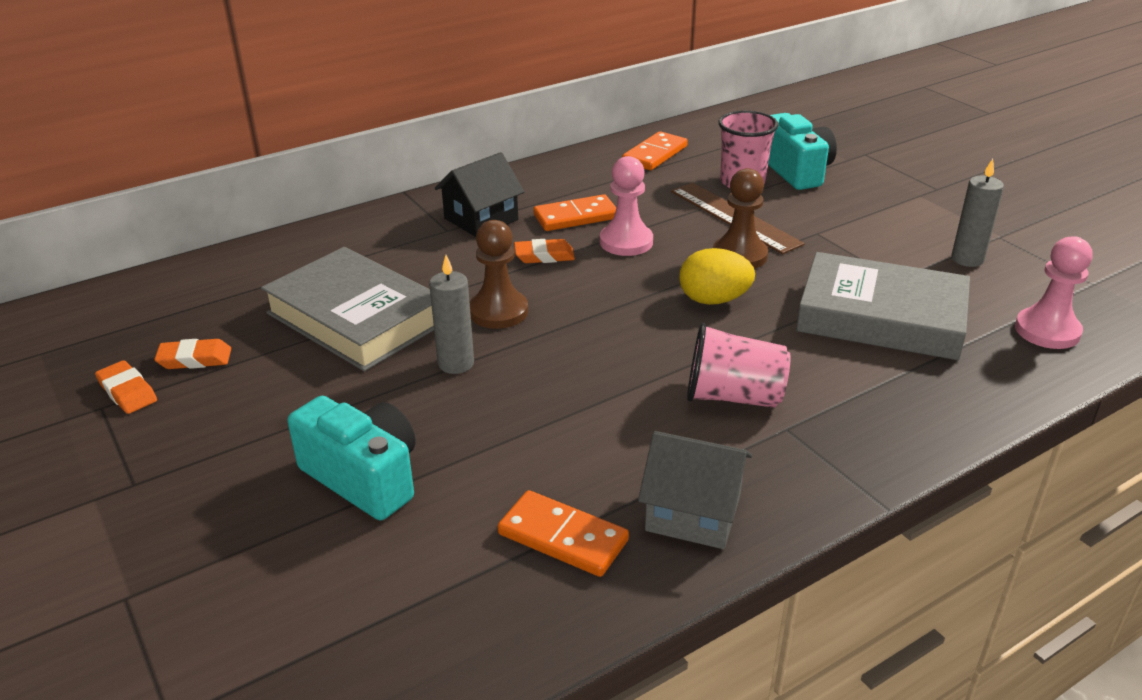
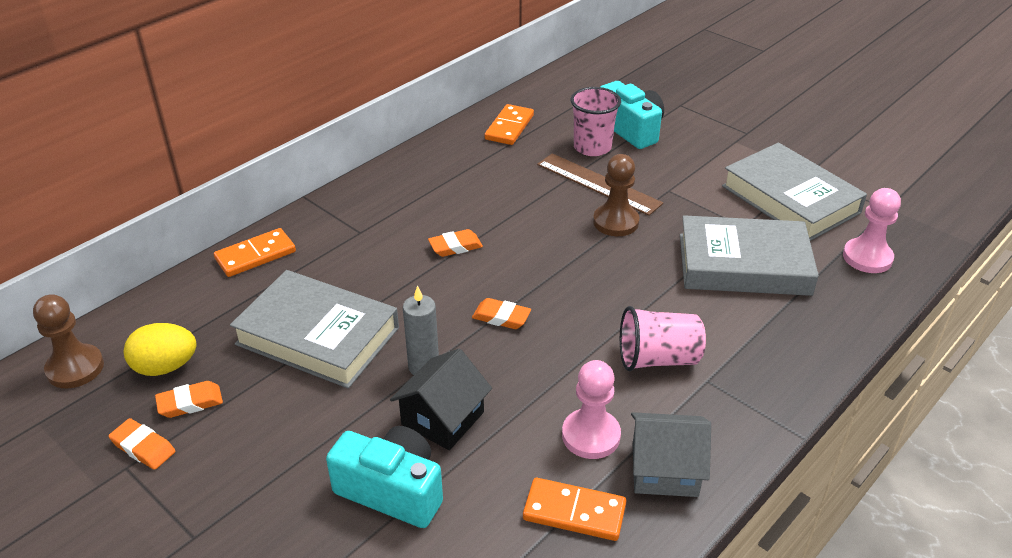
camera: 15 degrees left, 5 degrees up
(481, 219) = (385, 216): black house -> black house (442, 418)
(498, 312) = (439, 309): brown pawn -> brown pawn (75, 368)
(565, 329) = (501, 317): none -> orange eraser
(576, 217) = (467, 202): orange domino -> orange domino (255, 255)
(626, 242) = (519, 222): pink pawn -> pink pawn (591, 435)
(713, 300) = (610, 269): yellow egg -> yellow egg (165, 367)
(967, 259) = (790, 199): grey candle -> grey book

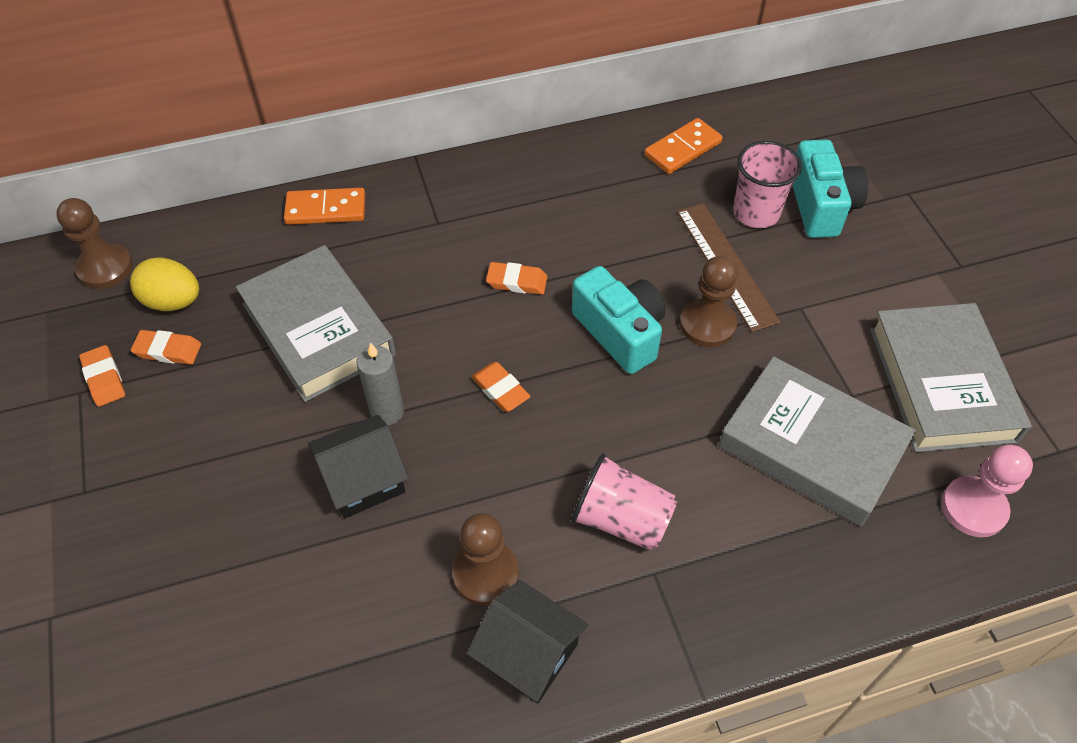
camera: 30 degrees right, 15 degrees up
(392, 490) = (267, 534): turquoise camera -> turquoise camera (620, 332)
(574, 512) = (407, 650): orange domino -> none
(591, 435) = (486, 574): pink pawn -> brown pawn
(664, 469) = (528, 653): grey house -> black house

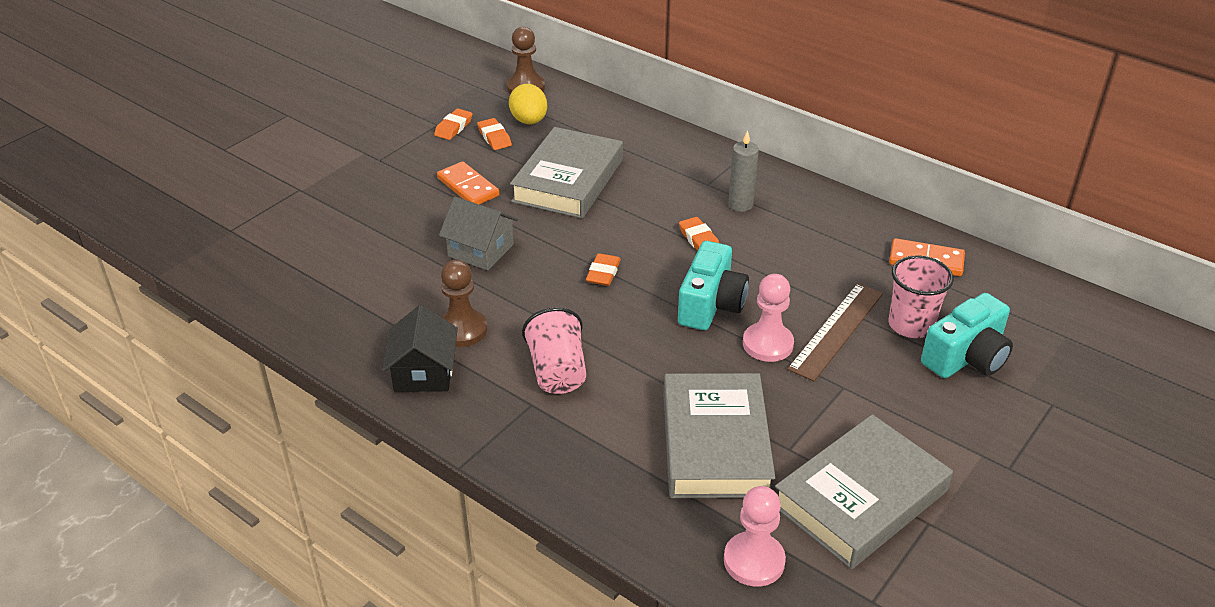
camera: 55 degrees right, 15 degrees down
(326, 209) = (662, 137): orange domino -> orange domino (468, 187)
(363, 479) = (480, 250): black house -> grey house
(387, 412) = (537, 236): grey candle -> grey candle (740, 204)
(707, 324) = (767, 344): brown pawn -> pink pawn

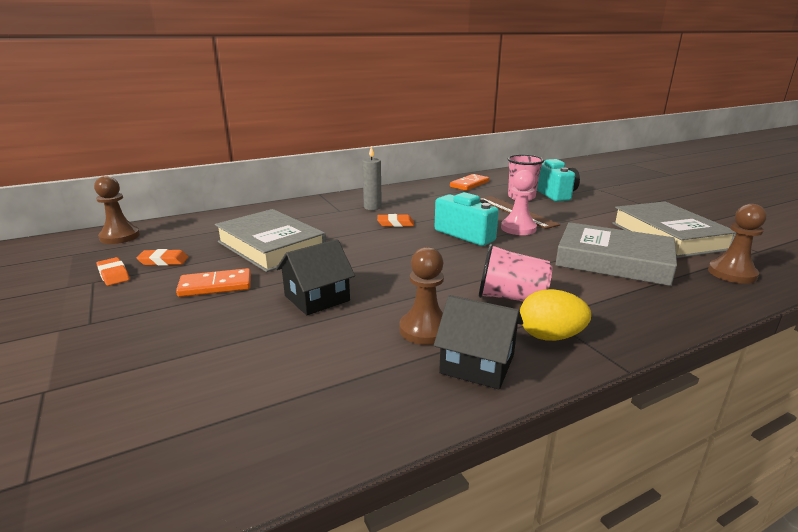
camera: 65 degrees left, 15 degrees down
(480, 250) = (317, 298): grey house -> black house
(529, 121) = (168, 244): yellow egg -> yellow egg (550, 336)
(603, 273) = (401, 257): orange eraser -> none
(754, 561) = (732, 273): pink pawn -> brown pawn

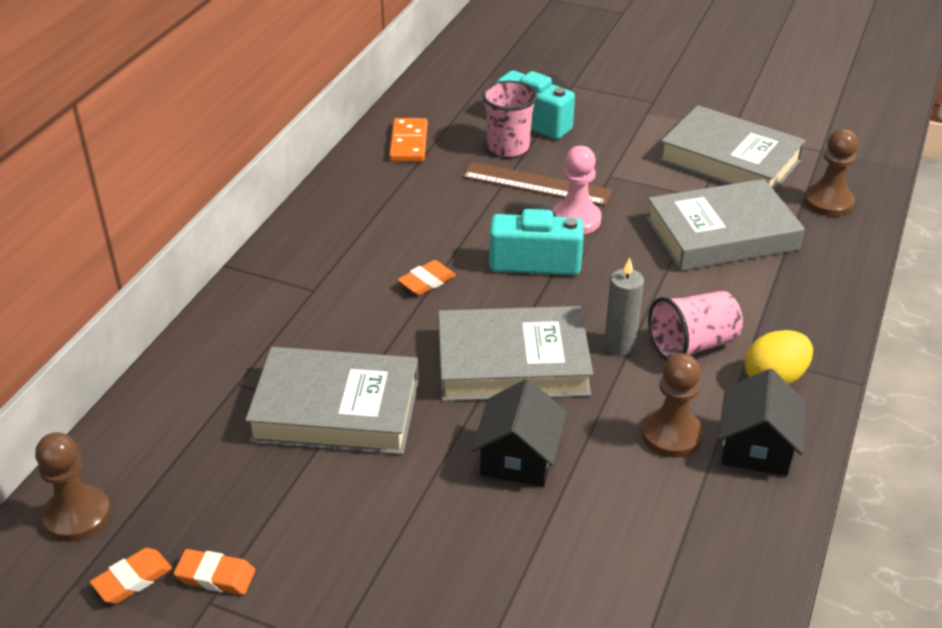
camera: 40 degrees left, 15 degrees up
(163, 261) = (238, 516): orange eraser -> orange eraser (132, 579)
(215, 286) = (380, 510): orange domino -> none
(372, 207) = (349, 260): grey candle -> grey candle (619, 345)
(384, 263) = (512, 363): none -> grey book
(477, 364) = (756, 447): black house -> black house turned 60 degrees counterclockwise

